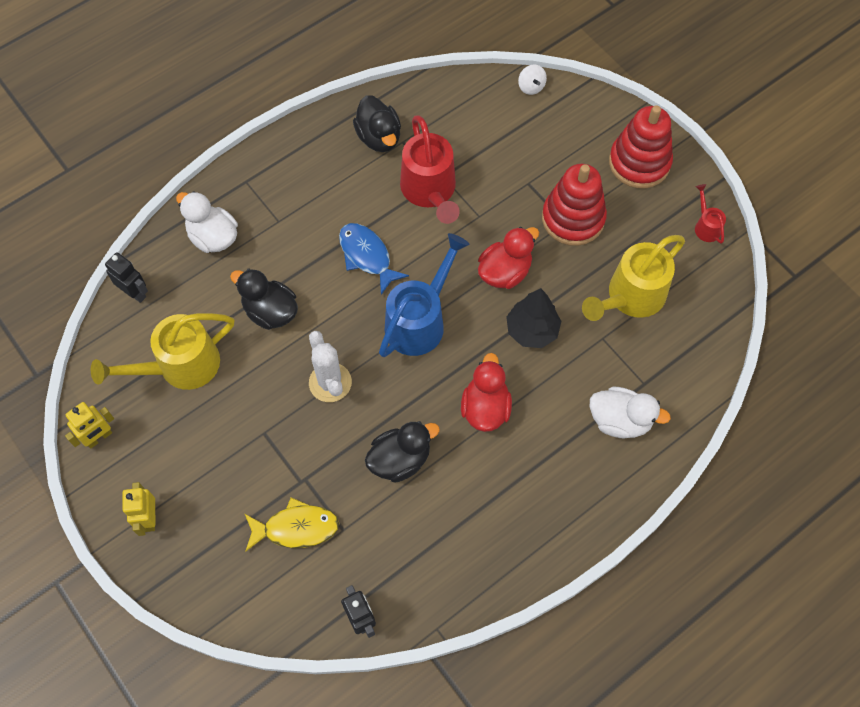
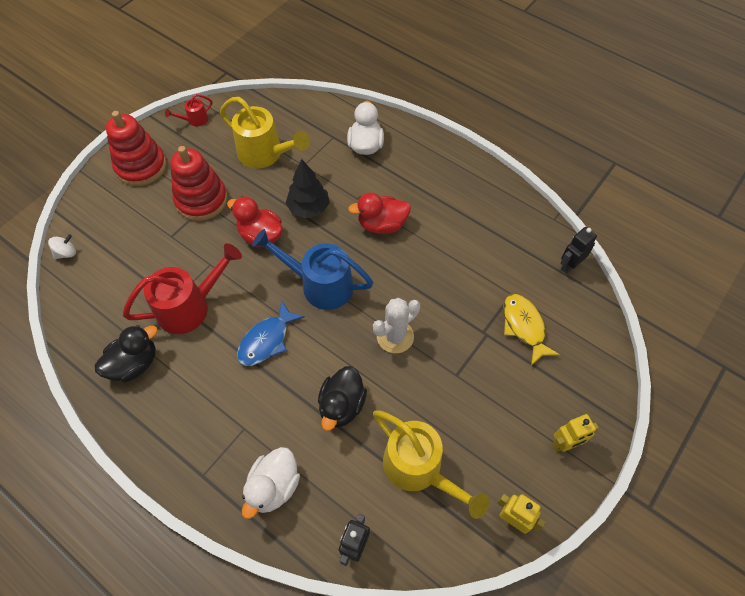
camera: 105 degrees left, 5 degrees down
(400, 459) = (442, 270): black duck -> none

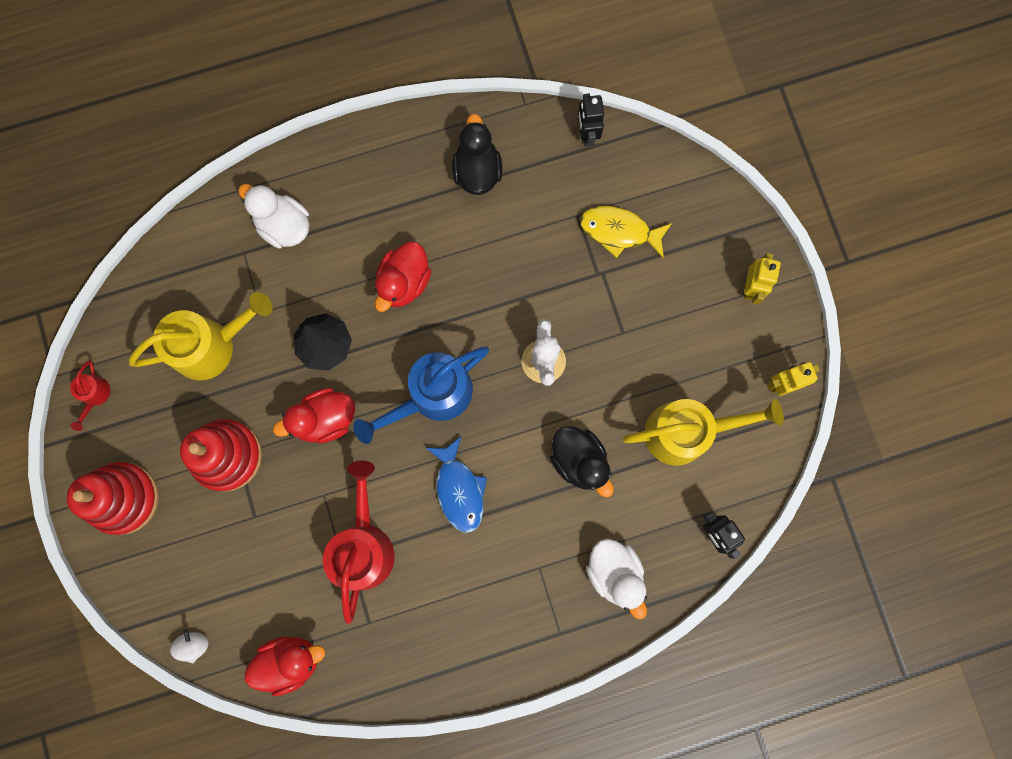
camera: 55 degrees left, 20 degrees up
(84, 311) = (290, 660): none -> red duck
(134, 364) = (393, 638): black duck -> black duck (477, 171)

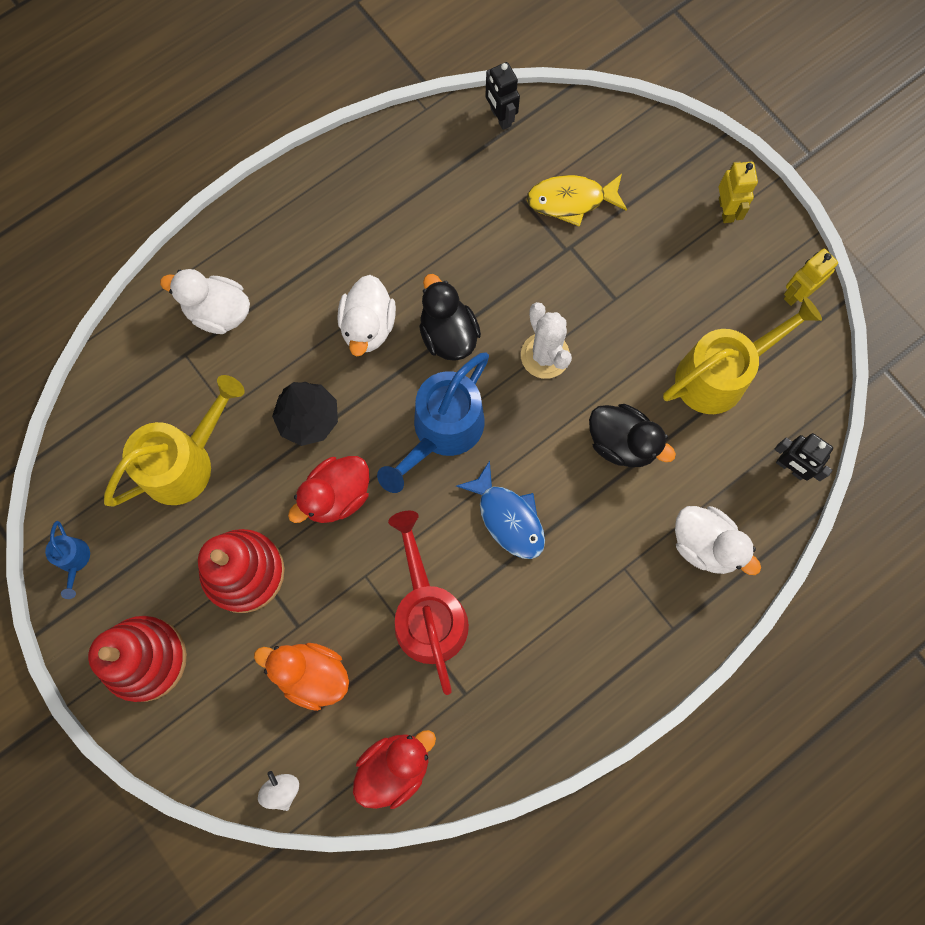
camera: 20 degrees left, 5 degrees down
(95, 396) = (74, 561): red watering can -> blue watering can
(251, 561) = (311, 675): none -> orange duck
(404, 282) = (368, 326): red duck -> white duck
(477, 171) = (402, 190): black duck -> black duck (448, 334)

